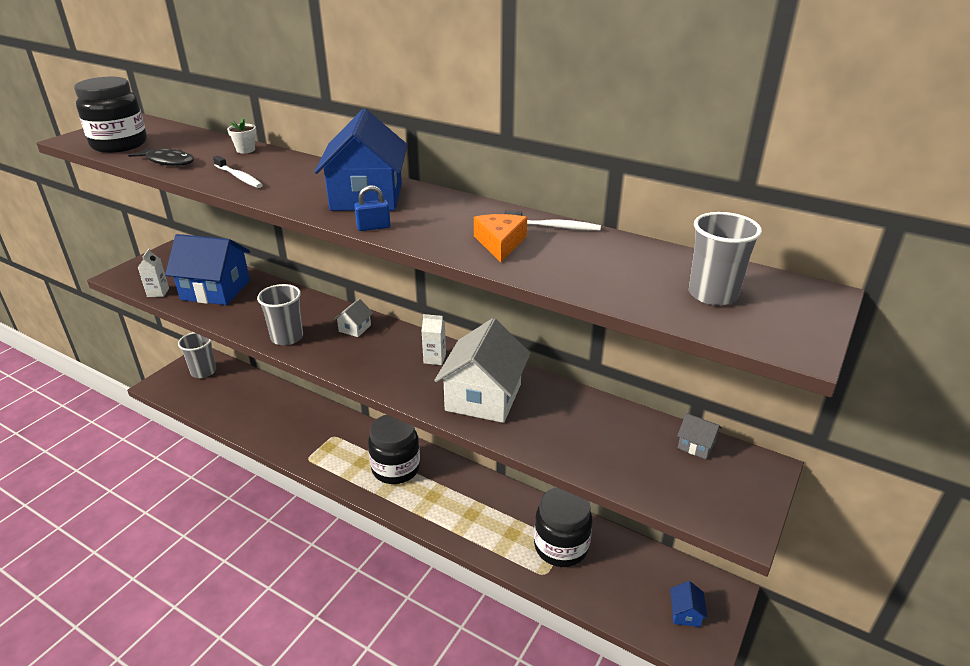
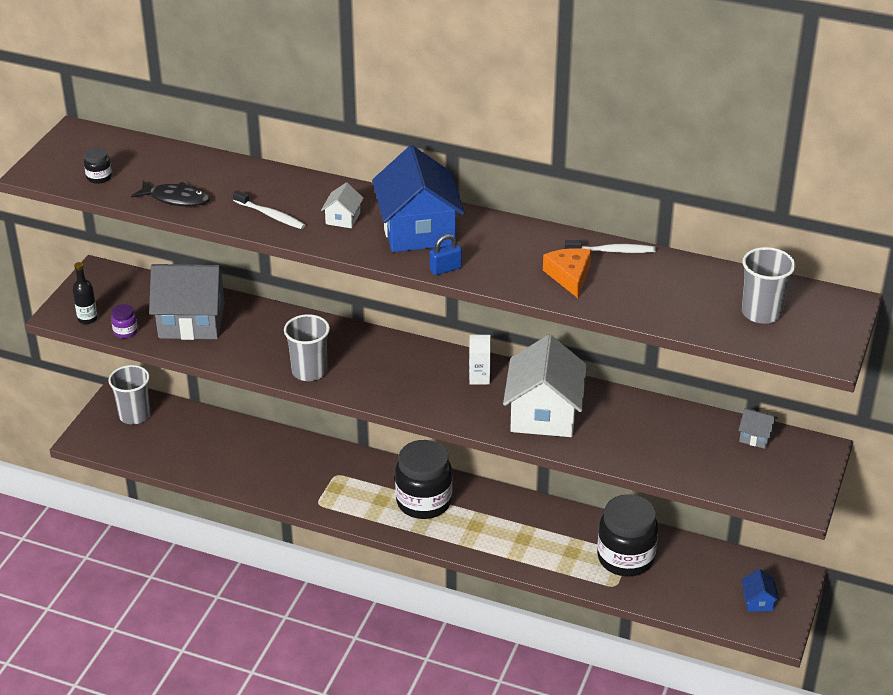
camera: 10 degrees left, 5 degrees up
(119, 145) = (99, 177): black jar -> black jar, size x0.42
(136, 281) = (87, 319): none -> black bottle
(158, 292) = (125, 332): white carton -> purple jar
(215, 290) = (191, 321): blue house -> grey house
(245, 150) = (248, 172): white flower pot -> none
(355, 328) = (378, 352): white house -> white house (343, 218)

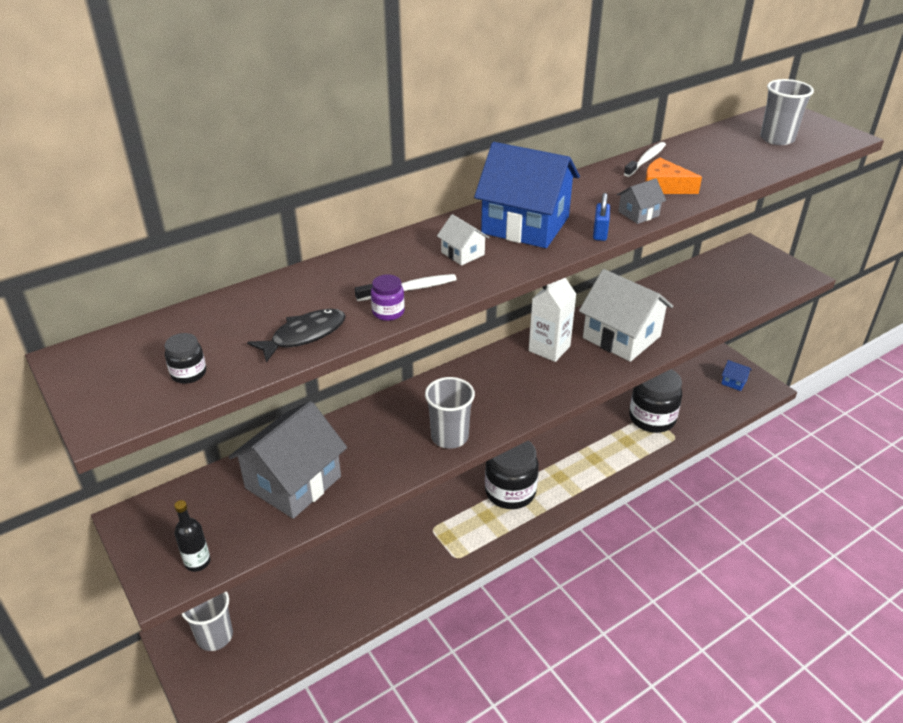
camera: 55 degrees left, 0 degrees up
(125, 332) = (254, 540): purple jar -> purple jar (388, 312)
(479, 378) = (549, 348): white carton -> white carton, size x1.64
(756, 437) = (720, 263): grey house -> grey house (638, 214)

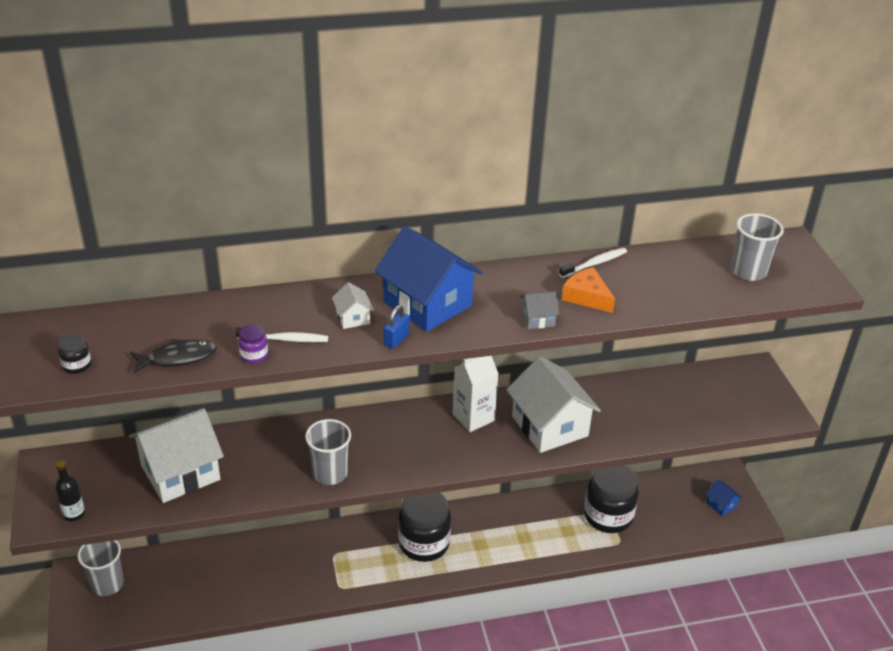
camera: 20 degrees right, 0 degrees up
(293, 482) = (180, 472): grey house -> white house
(600, 233) = (486, 329): blue padlock -> blue padlock (396, 339)

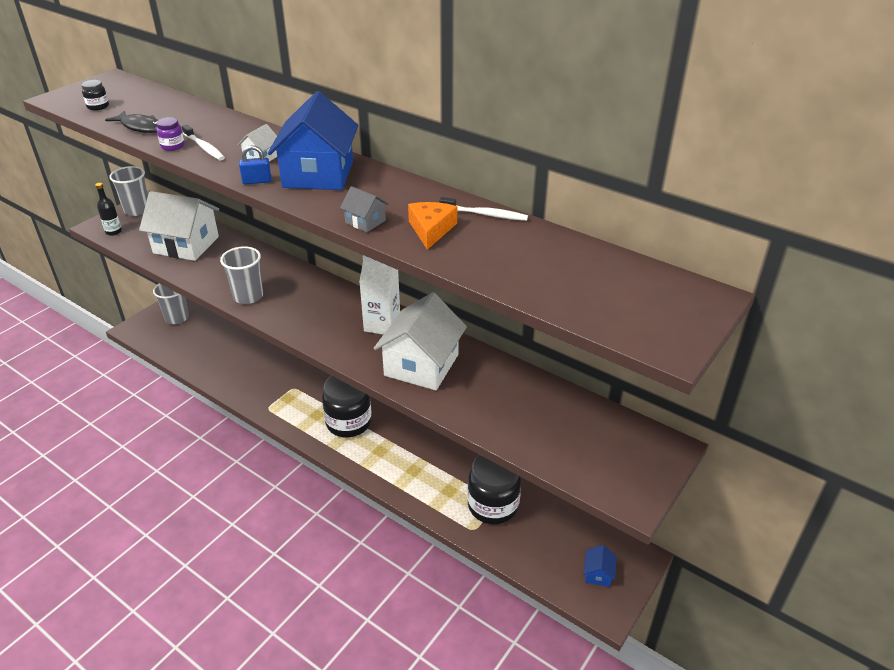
camera: 50 degrees right, 0 degrees up
(748, 271) = (611, 292): grey cup -> grey cup (137, 210)

